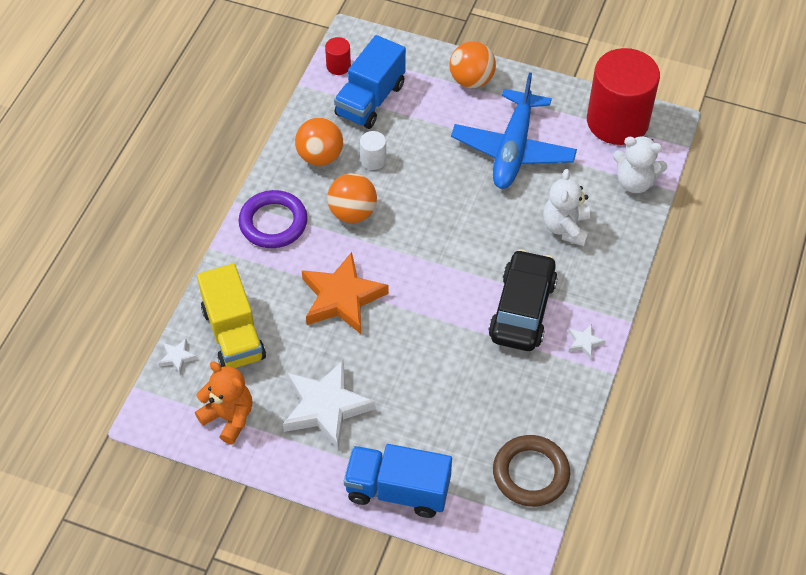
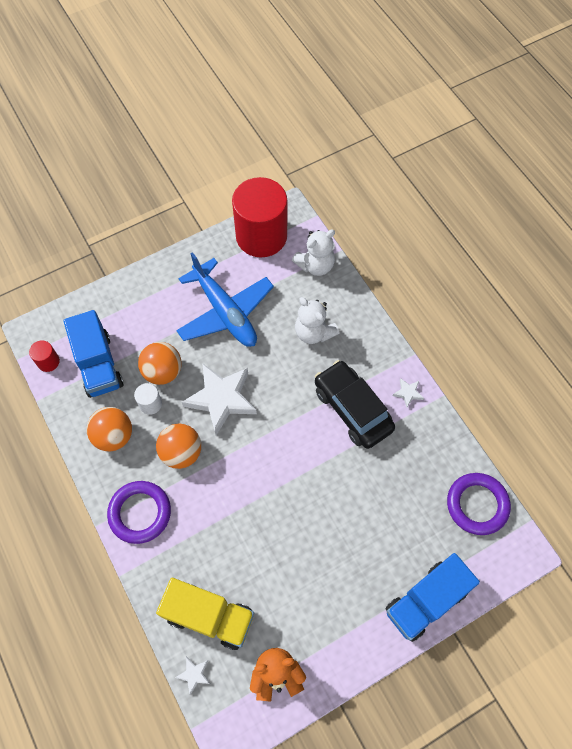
camera: 50 degrees left, 10 degrees up
(325, 407) = (323, 598): white star -> white star (221, 399)
(342, 298) = (245, 516): orange star -> none
(471, 80) = (146, 290): orange ball -> orange ball (163, 371)
(530, 473) = (477, 505): brown ring -> purple ring

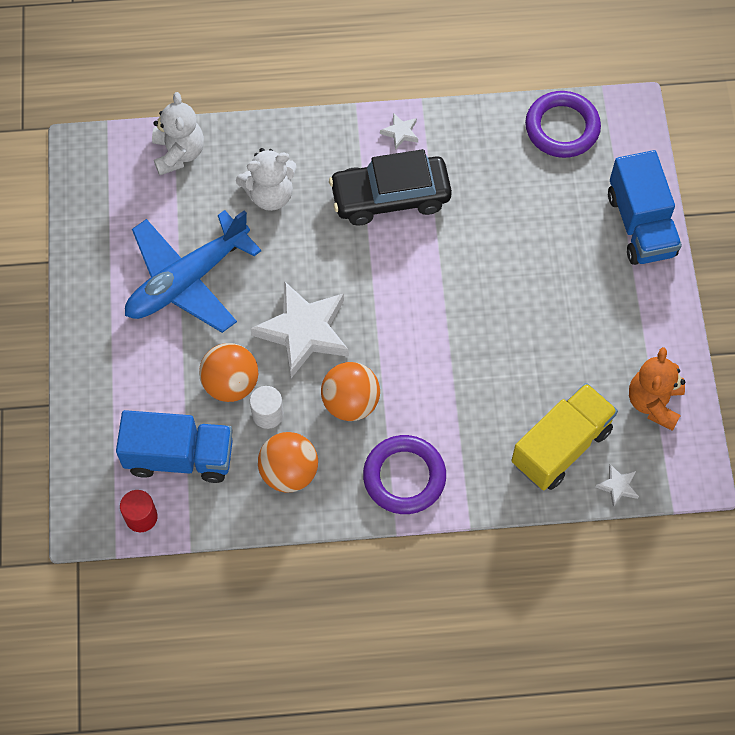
camera: 65 degrees left, 0 degrees up
(225, 312) = (187, 280): blue plane -> blue plane turned 150 degrees clockwise
(261, 236) = (100, 195): red cylinder -> none

